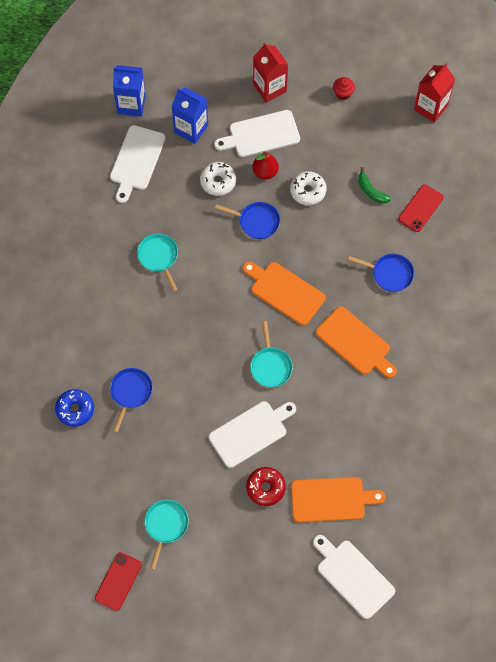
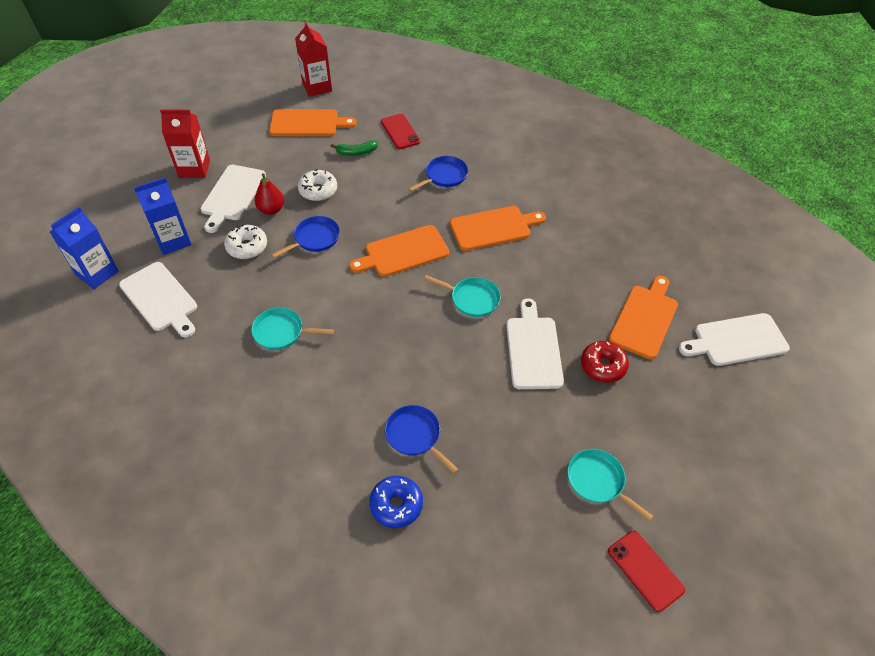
camera: 60 degrees left, 15 degrees down
(343, 93) = (250, 128): red cupcake -> none
(379, 131) = (307, 123): none -> orange cutting board

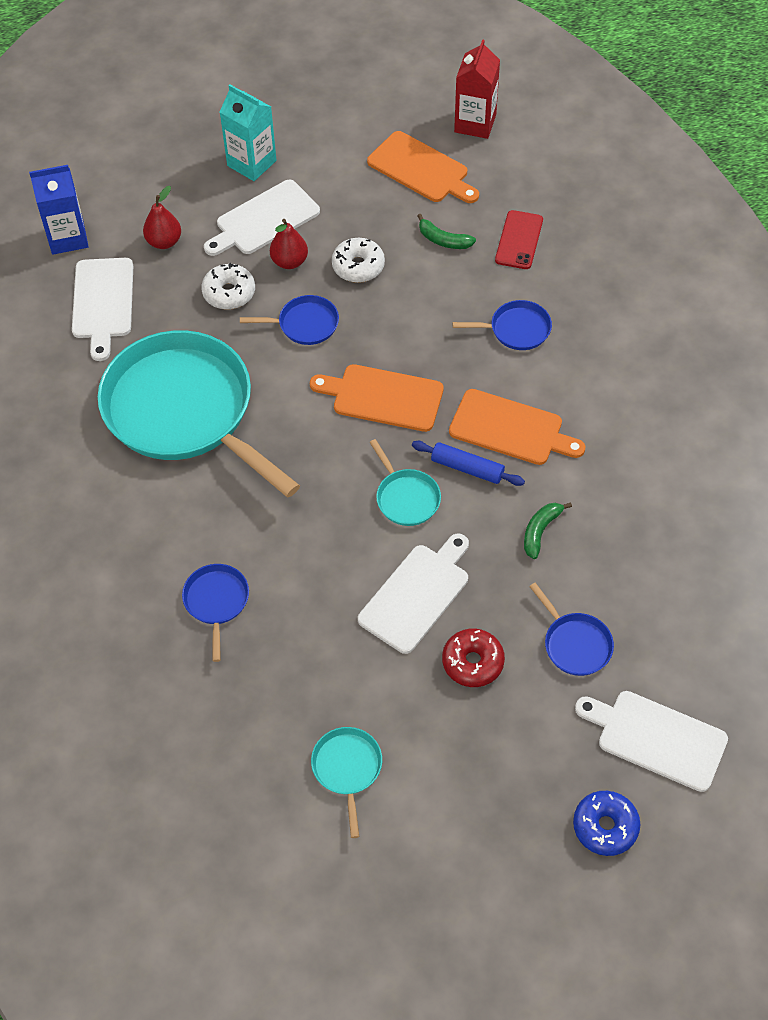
camera: 40 degrees right, 5 degrees up
(173, 240) = (164, 242): blue carton -> red pear
(194, 169) = (251, 163): red carton -> turquoise carton
(281, 332) = (184, 411): turquoise pan -> turquoise pan, size x2.45
(396, 505) = (142, 654): blue donut -> blue donut (605, 826)
(490, 262) = (467, 468): none -> blue rolling pin
(564, 271) = (540, 531): none -> green banana
(644, 319) = (575, 644): orange cutting board -> blue pan
(645, 570) = (308, 878): red phone -> none

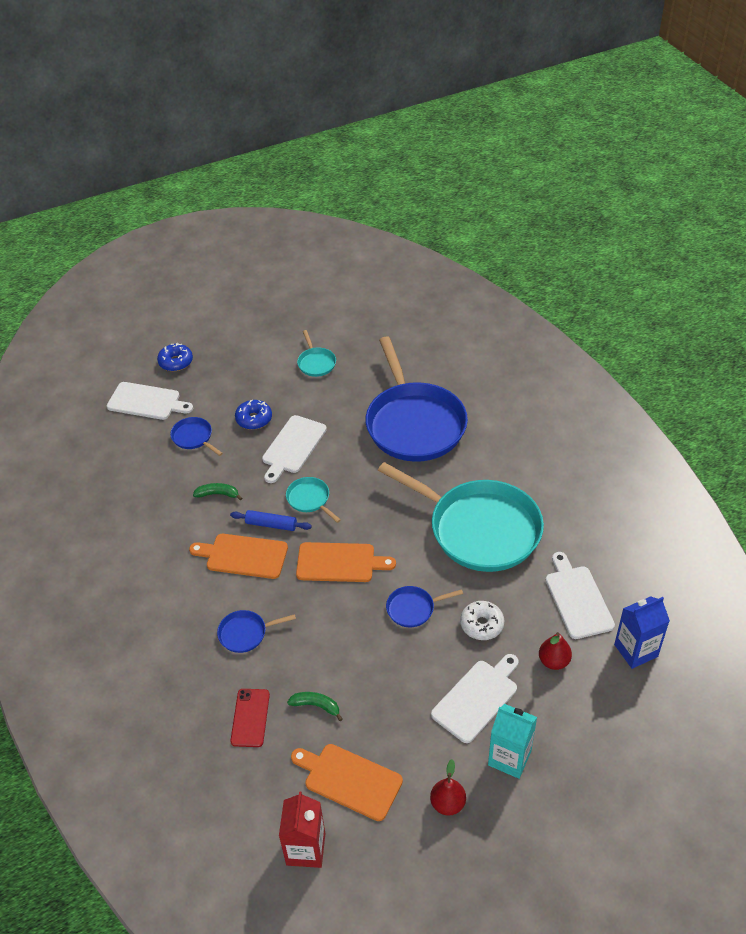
camera: 170 degrees right, 10 degrees down
(216, 602) = (414, 423): blue pan -> blue pan, size x2.45
(289, 261) = (442, 661): red pear -> red pear (447, 803)
(358, 266) = (383, 667): white donut -> none
(472, 662) = (254, 419): red donut -> blue donut
(540, 531) = (218, 494): green banana -> green banana turned 105 degrees counterclockwise

